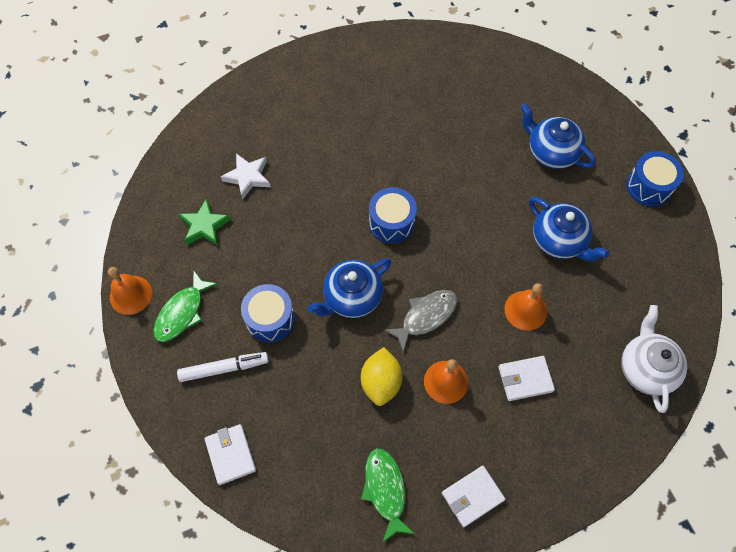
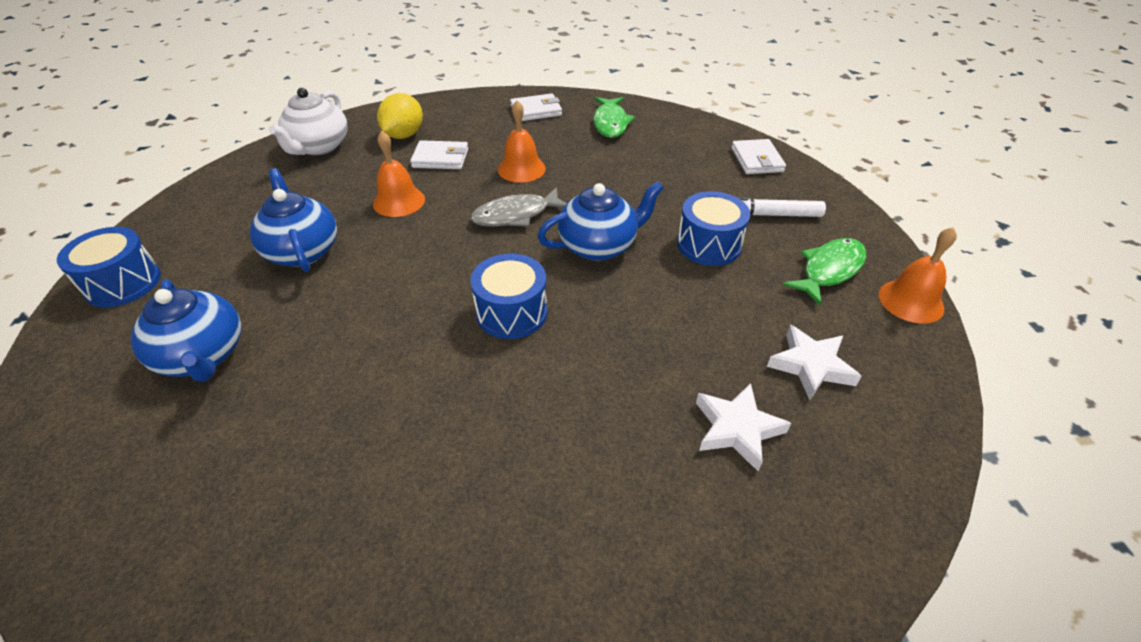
camera: 165 degrees left, 20 degrees down
(204, 226) = (811, 365): green star -> white star
(381, 382) = (589, 178): yellow lemon -> yellow lemon (404, 135)

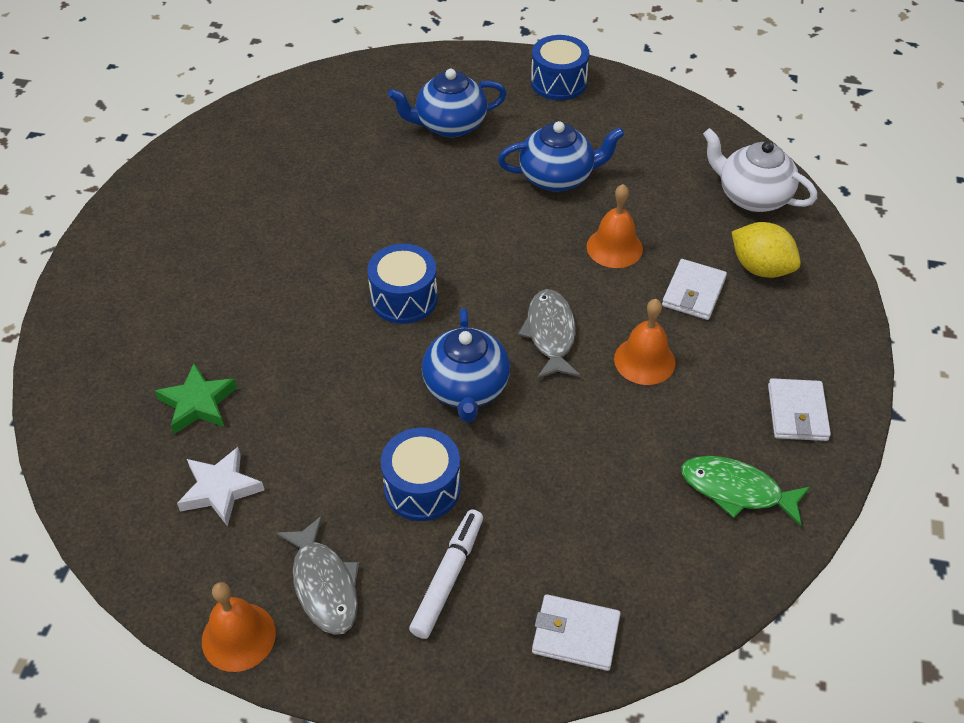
camera: 110 degrees right, 5 degrees up
(737, 429) = (198, 403): white star -> green star
(829, 270) = (324, 585): green fish -> grey fish

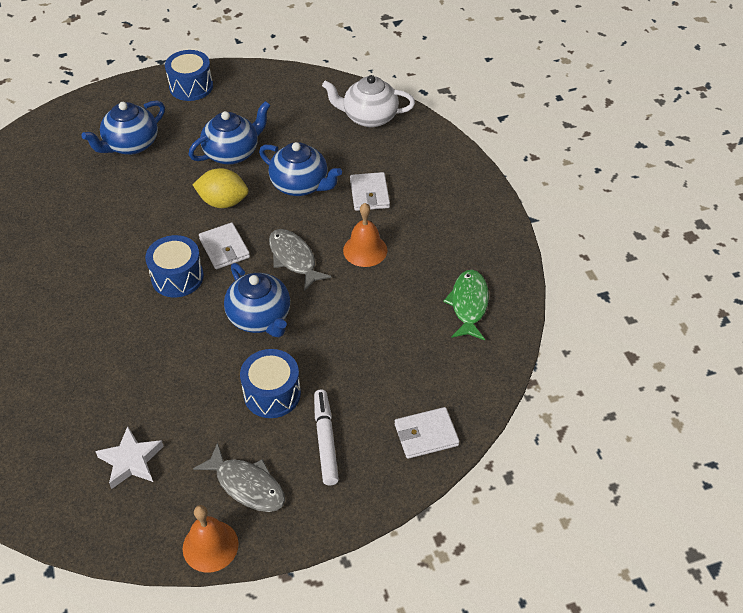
camera: 30 degrees left, 0 degrees up
(198, 403) = (73, 412): green star -> none
(614, 247) = (300, 185): orange bell -> blue teapot
(737, 490) = (468, 304): green fish -> green fish turned 105 degrees clockwise
(760, 268) = (402, 161): yellow lemon -> yellow lemon (223, 202)
(797, 412) = (476, 242): white wallet -> white wallet (224, 248)

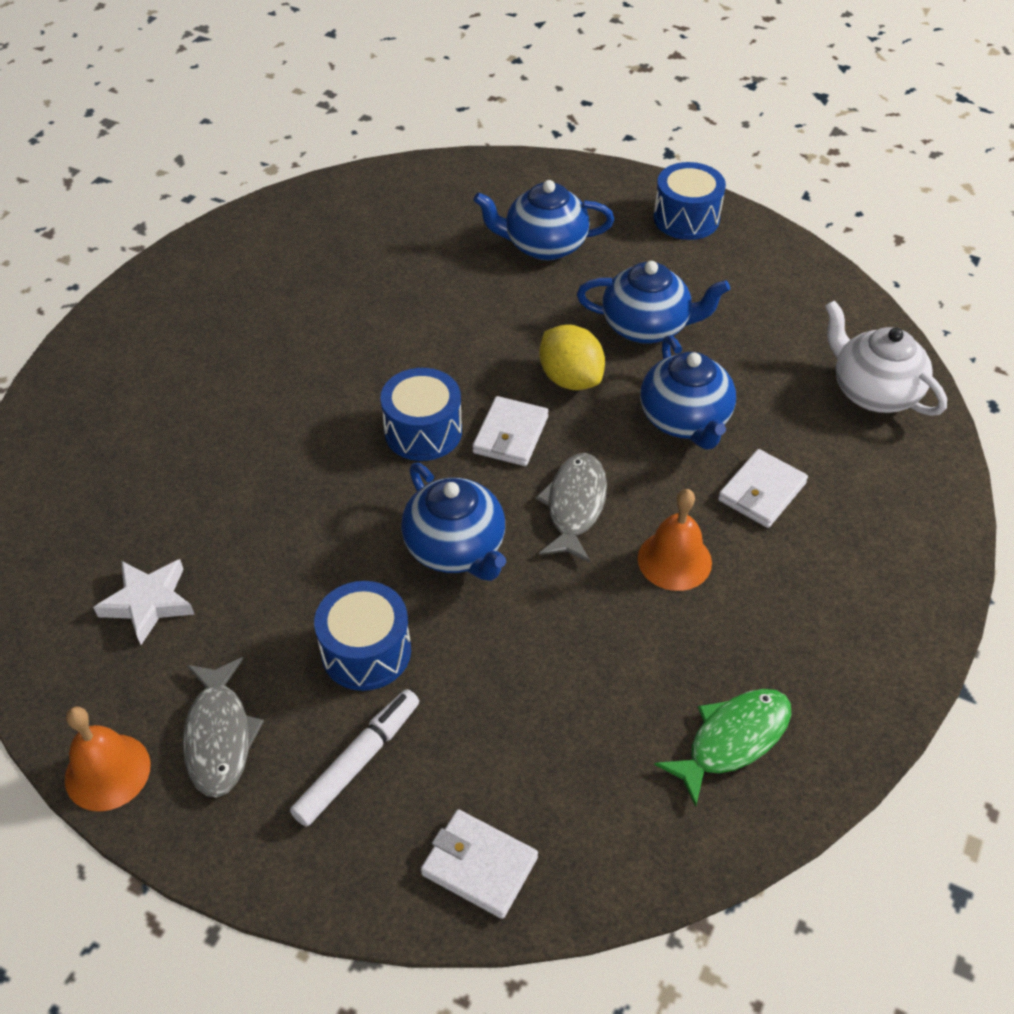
camera: 45 degrees right, 0 degrees up
(260, 318) = (456, 548): blue teapot -> blue teapot turned 45 degrees counterclockwise

